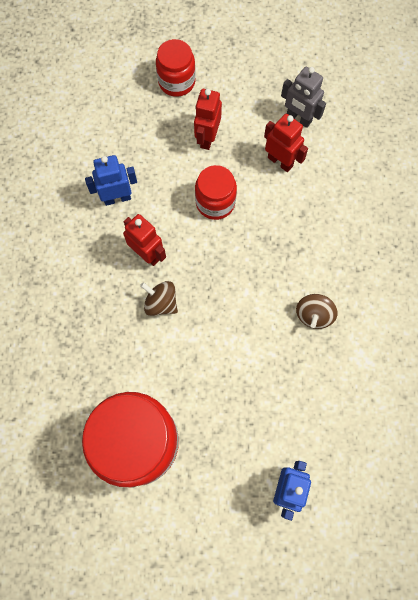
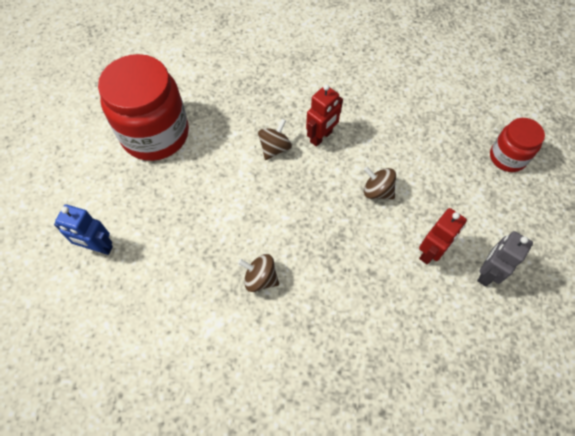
camera: 90 degrees right, 10 degrees down
(117, 198) = (374, 113): blue robot -> none
(207, 138) = (448, 184): red robot -> none
(215, 202) = (377, 191): red jar -> brown spinning top

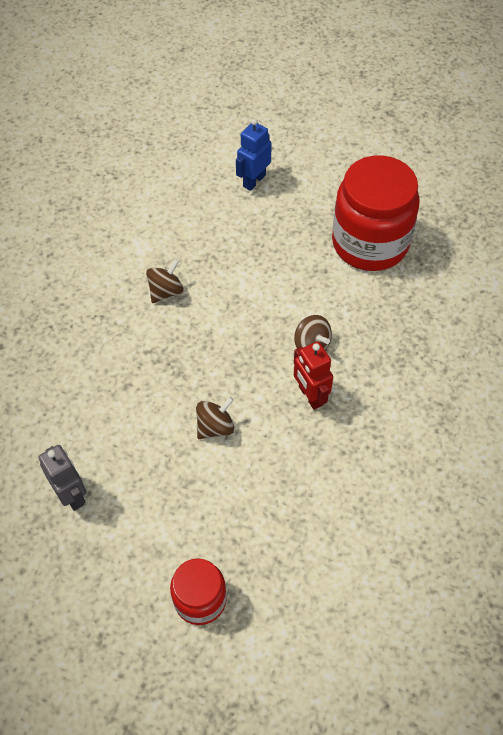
camera: 110 degrees right, 5 degrees down
(430, 252) = (121, 449): red robot -> none

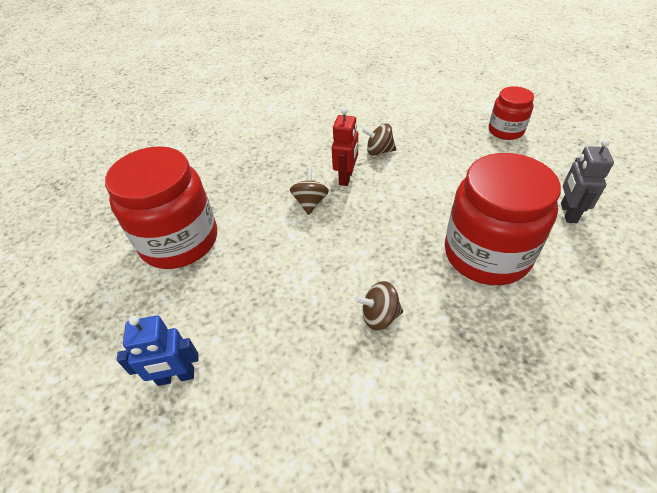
camera: 135 degrees left, 10 degrees down
(121, 395) = (486, 254): none -> red jar
(215, 427) = (427, 195): brown spinning top -> brown spinning top (379, 151)

